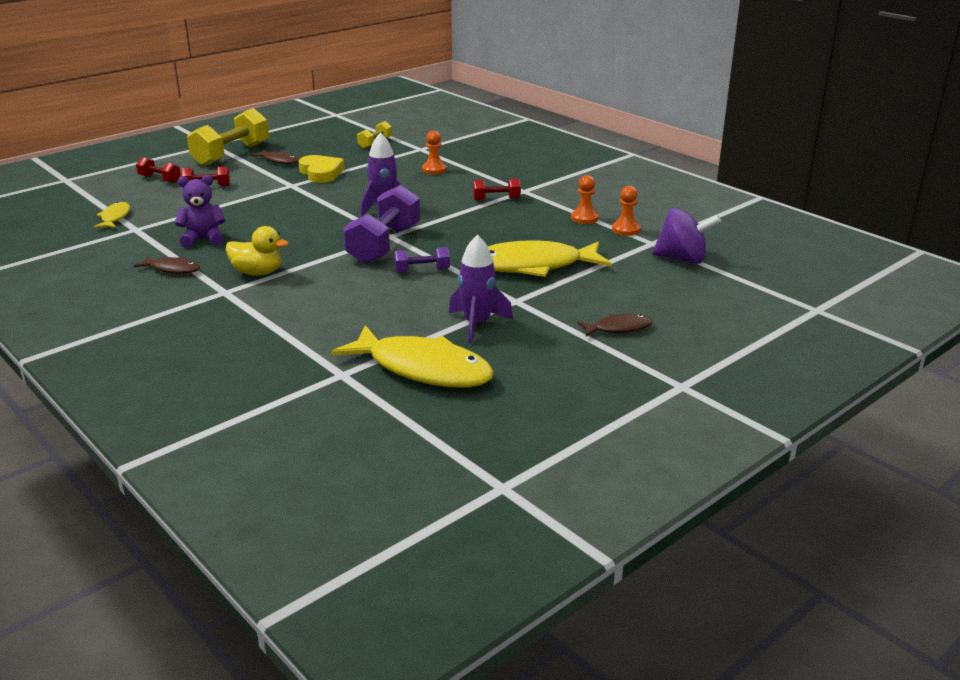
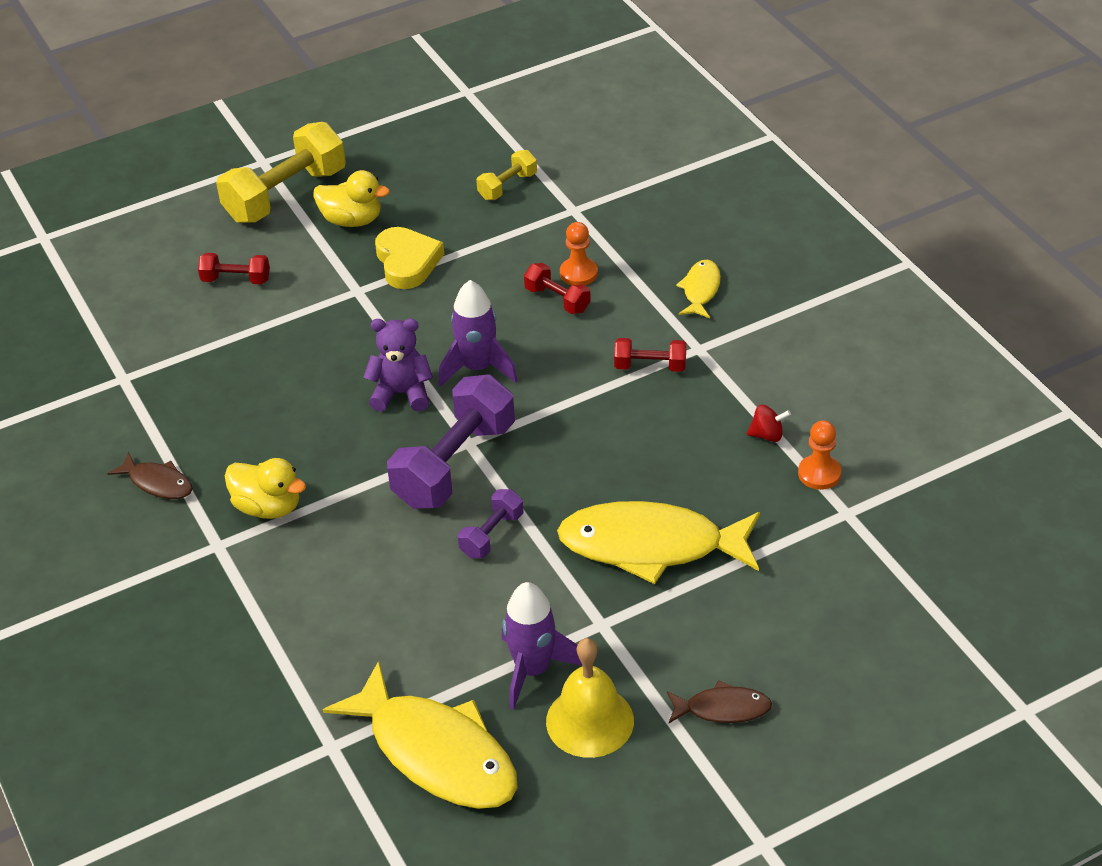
camera: 15 degrees right, 15 degrees up
(115, 217) = (99, 346): yellow fish -> yellow fish (700, 290)
(159, 179) = (173, 252): red dumbbell -> red dumbbell (557, 300)
(203, 239) = (209, 417): purple teddy bear -> purple teddy bear (401, 393)
(279, 161) = (352, 220): brown fish -> yellow duck
(422, 271) = (491, 535): purple dumbbell -> purple dumbbell turned 60 degrees counterclockwise
(528, 343) = (590, 721): none -> yellow bell
(584, 218) = (767, 435): orange pawn -> red spinning top
(682, 259) = (876, 560): purple spinning top -> none

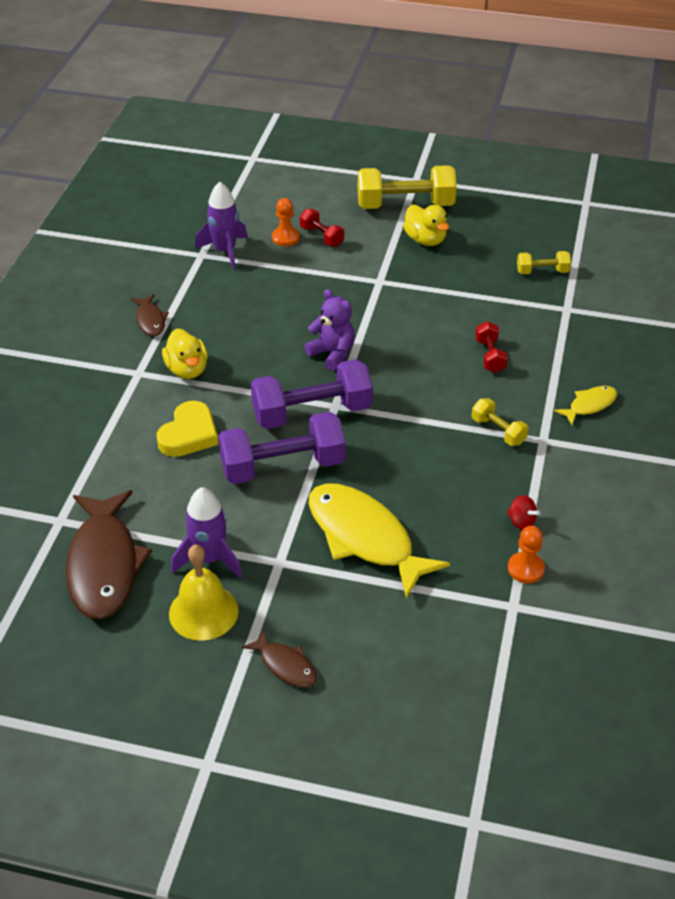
camera: 40 degrees right, 0 degrees up
(407, 262) = (427, 281): yellow heart -> yellow heart (189, 434)
(436, 753) = (104, 565): yellow fish -> brown fish
(477, 368) = (393, 366): purple rocket -> purple rocket (225, 251)
(491, 535) = (282, 466): purple dumbbell -> purple dumbbell, size x2.01
(578, 273) = (522, 348): orange pawn -> orange pawn (285, 238)
(650, 366) = (498, 431): red dumbbell -> yellow dumbbell

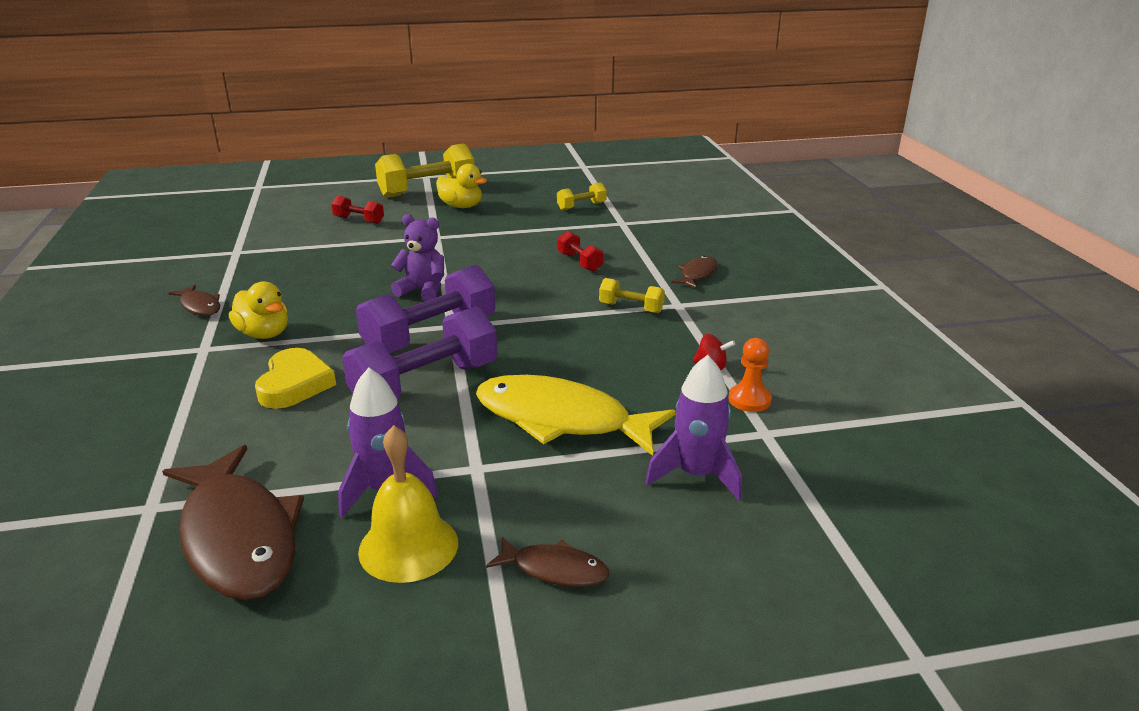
camera: 25 degrees left, 15 degrees down
(225, 251) = (262, 245): purple rocket -> purple rocket (696, 475)
(285, 238) = (322, 227): orange pawn -> none
(589, 405) = (697, 274): yellow fish -> brown fish

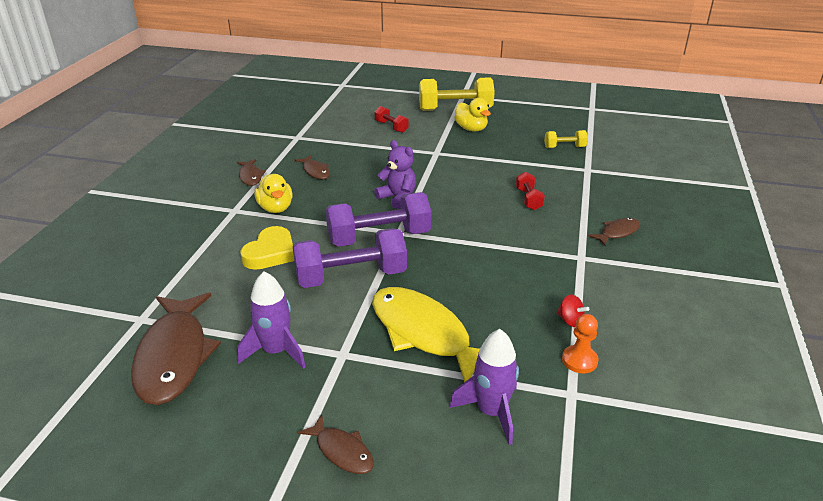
camera: 25 degrees right, 5 degrees up
(291, 284) = (315, 171): none -> brown fish
(408, 546) = (264, 399): yellow bell -> none
(631, 308) = (541, 251): yellow dumbbell -> none

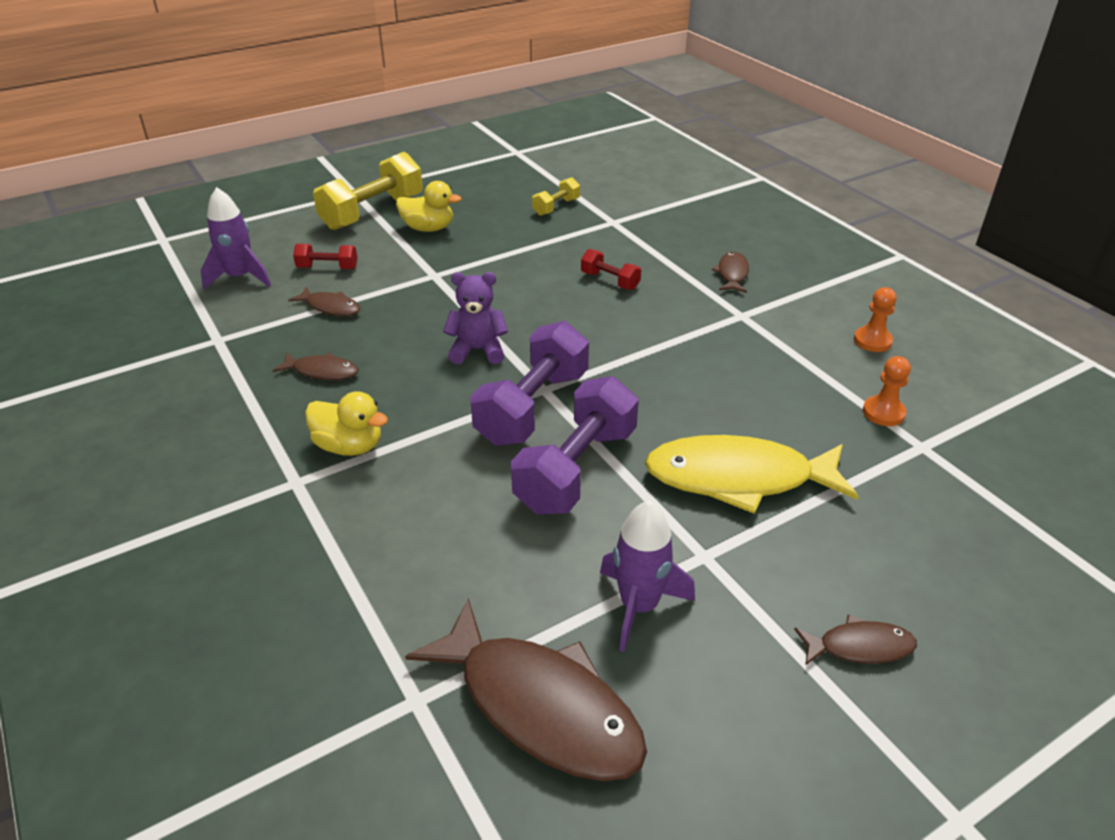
camera: 45 degrees left, 5 degrees up
(250, 176) = (240, 425): brown fish -> brown fish (330, 307)
(270, 253) = (439, 503): yellow heart -> none
(491, 412) = (900, 508): purple rocket -> purple rocket (240, 277)
(570, 320) = (824, 381): red spinning top -> none
(651, 319) = (872, 341): none -> orange pawn

